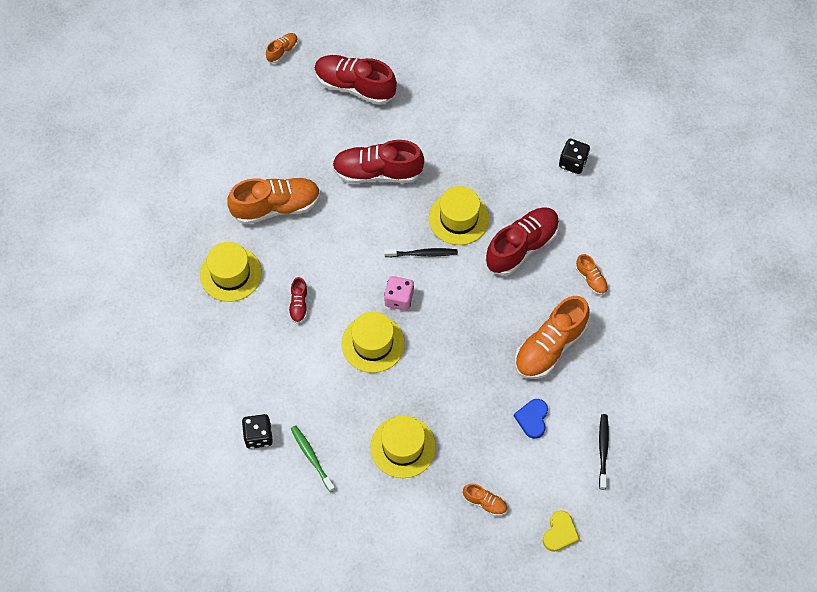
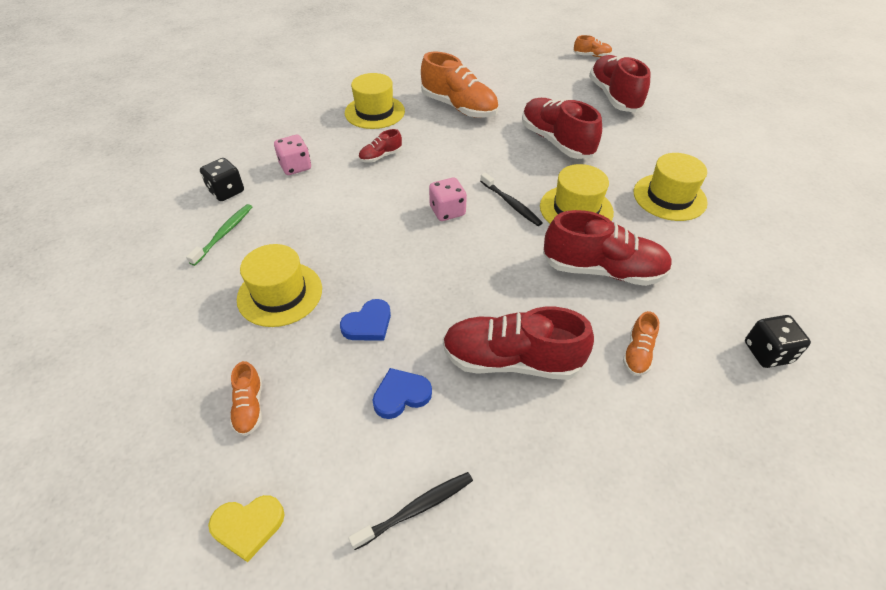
camera: 55 degrees right, 15 degrees down
(264, 372) = (295, 167): none -> pink dice
(373, 343) = (383, 217): yellow hat -> yellow hat (669, 197)
(467, 408) = (368, 324): none -> blue heart
(550, 347) = (511, 360): orange shoe -> red shoe
(573, 162) = (746, 260): black dice -> black dice (767, 352)

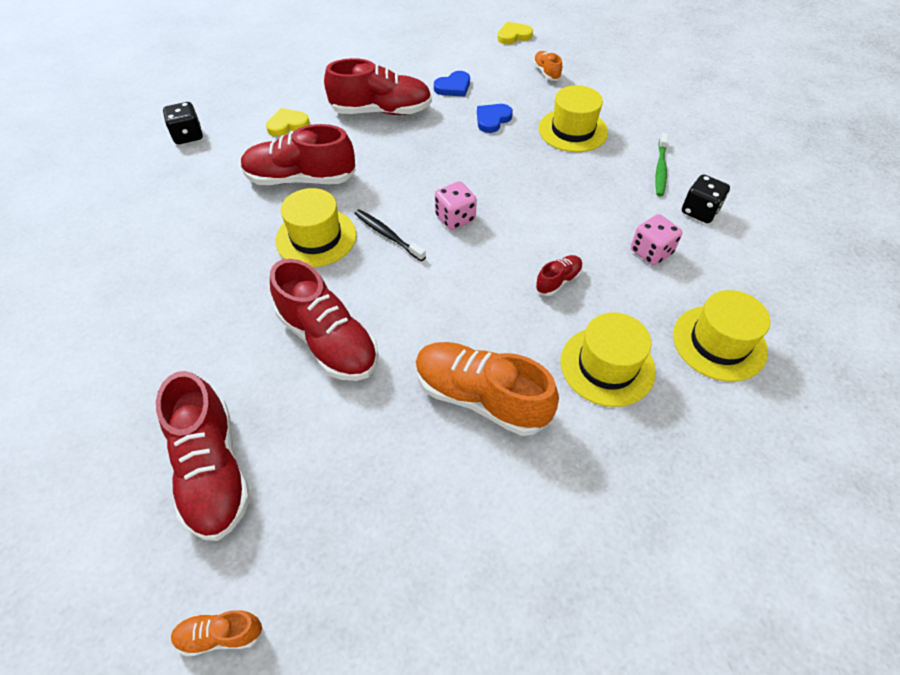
camera: 170 degrees right, 5 degrees up
(416, 509) = (430, 48): black toothbrush -> none
(637, 353) = (288, 125): orange shoe -> yellow heart
(669, 197) = (203, 267): yellow hat -> yellow hat (719, 343)

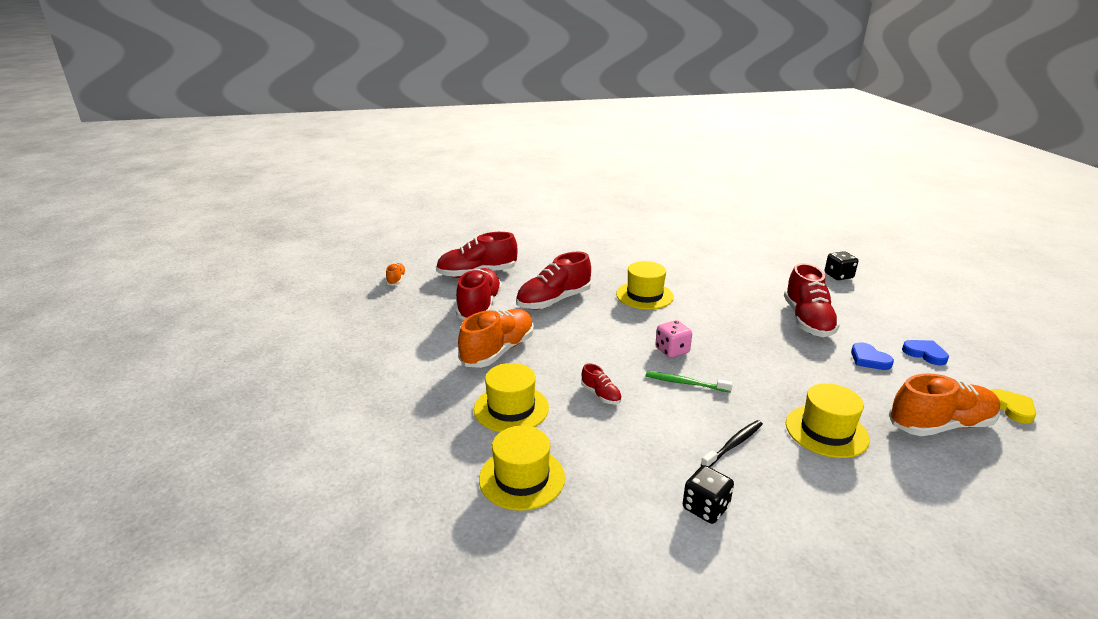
camera: 95 degrees right, 25 degrees down
(188, 136) = (742, 250): black dice -> black dice (838, 276)
(288, 125) = (769, 282): yellow heart -> none
(301, 179) = (705, 289): red shoe -> red shoe (479, 307)
(388, 235) = (649, 321): black toothbrush -> black toothbrush (733, 444)
(492, 120) = (822, 379): blue heart -> blue heart (925, 354)
(546, 72) = (940, 425): orange shoe -> orange shoe, size x2.11
(651, 252) = (637, 456): pink dice -> none
(660, 169) = (776, 490): green toothbrush -> green toothbrush (686, 383)

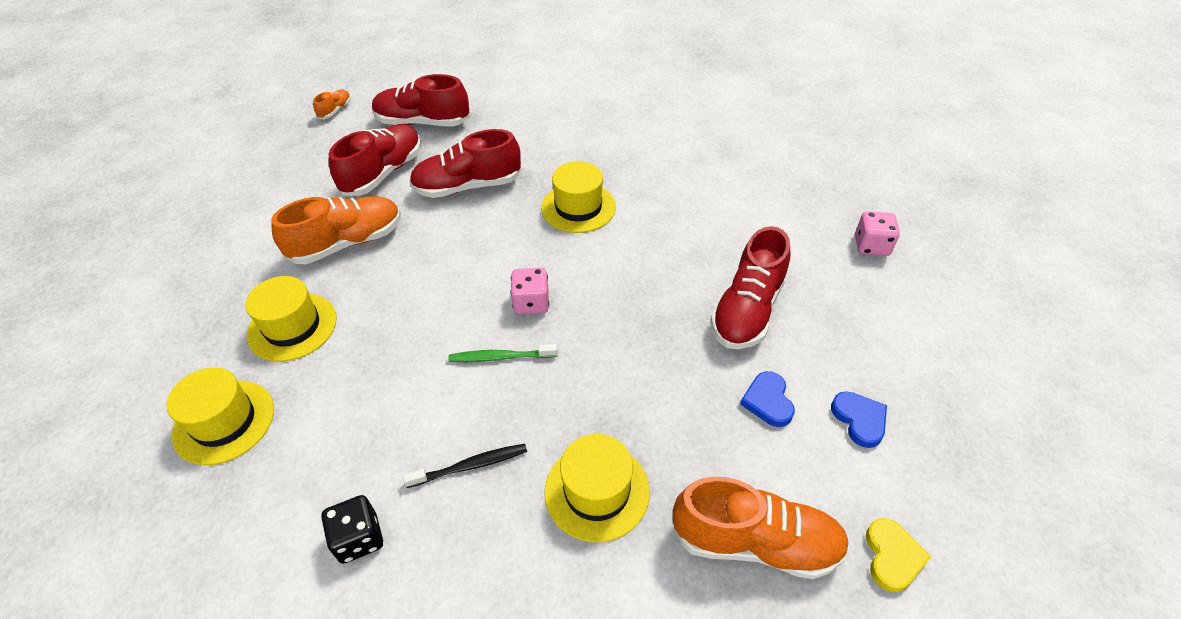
camera: 25 degrees right, 20 degrees up
(601, 395) = (395, 341): red shoe -> none
(686, 383) = (501, 357): green toothbrush -> green toothbrush turned 45 degrees counterclockwise
(838, 276) = (871, 246): black dice -> pink dice

